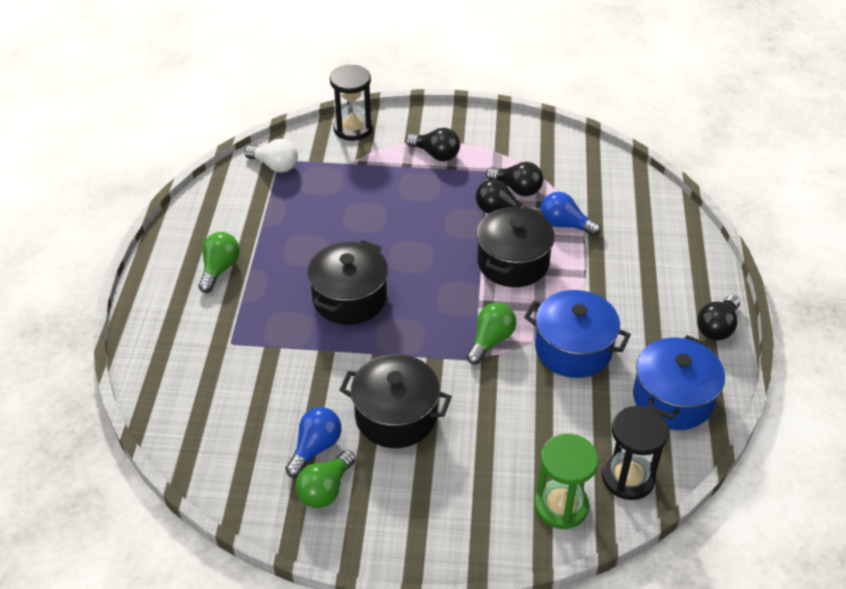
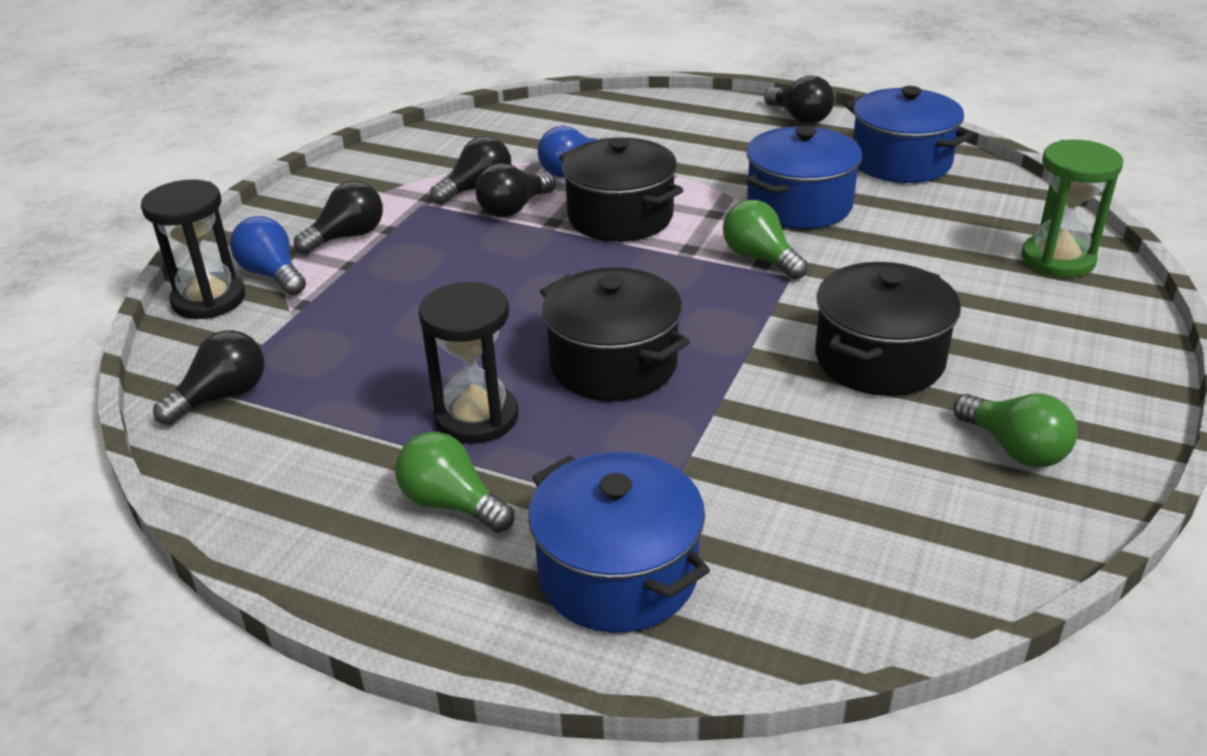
camera: 70 degrees left, 10 degrees down
(186, 339) = (618, 574): none -> blue pot
(275, 166) = (222, 397): white light bulb -> black light bulb
(315, 448) = (927, 447): blue light bulb -> blue light bulb (272, 274)
(628, 478) = (1017, 210): black hourglass -> black hourglass (477, 417)

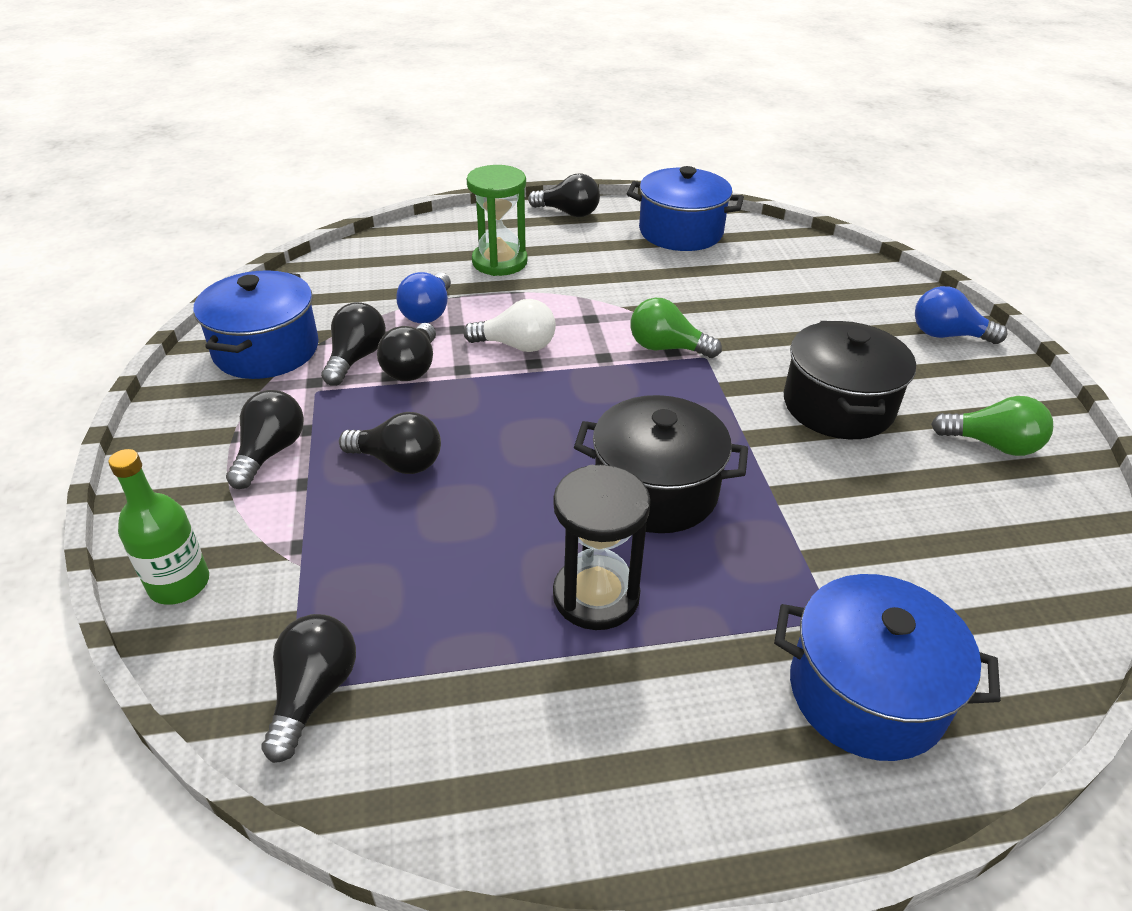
camera: 35 degrees left, 5 degrees up
(209, 300) = (179, 584): black hourglass -> green bottle
(272, 274) = (227, 525): blue light bulb -> blue light bulb (947, 335)
(430, 273) = (398, 462): none -> black light bulb
(451, 504) = (666, 697): green light bulb -> none
(620, 217) = (516, 345): black pot -> white light bulb
(799, 205) = (647, 290): blue pot -> blue pot (266, 350)
(1057, 259) = (860, 282): green hourglass -> green hourglass (499, 262)

